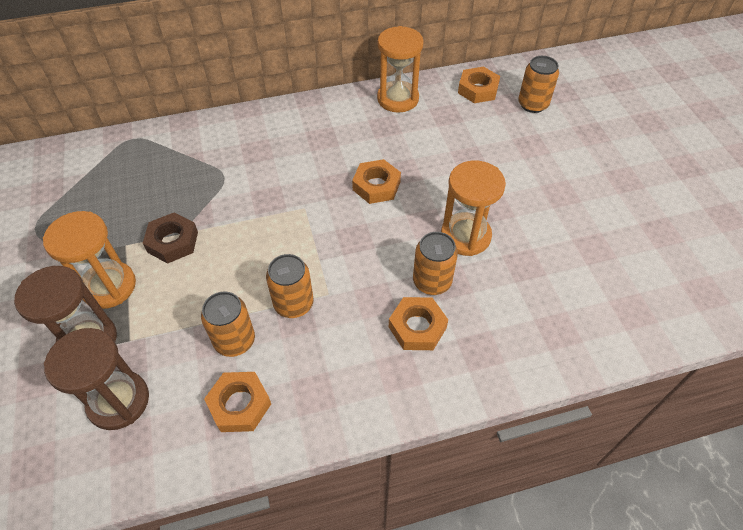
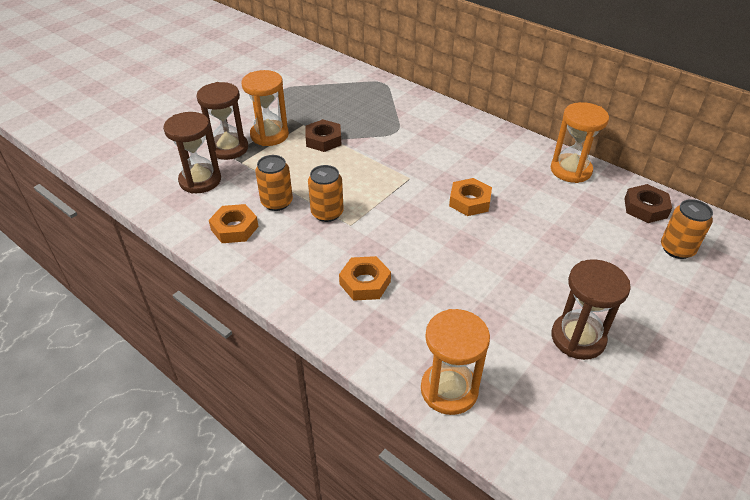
camera: 55 degrees right, 10 degrees down
(432, 281) = (413, 272): orange can -> none
(465, 236) = (476, 271): orange hourglass -> orange hourglass (449, 390)
(478, 89) = (645, 208): orange nut -> brown nut
(580, 220) = (578, 338): none -> brown hourglass

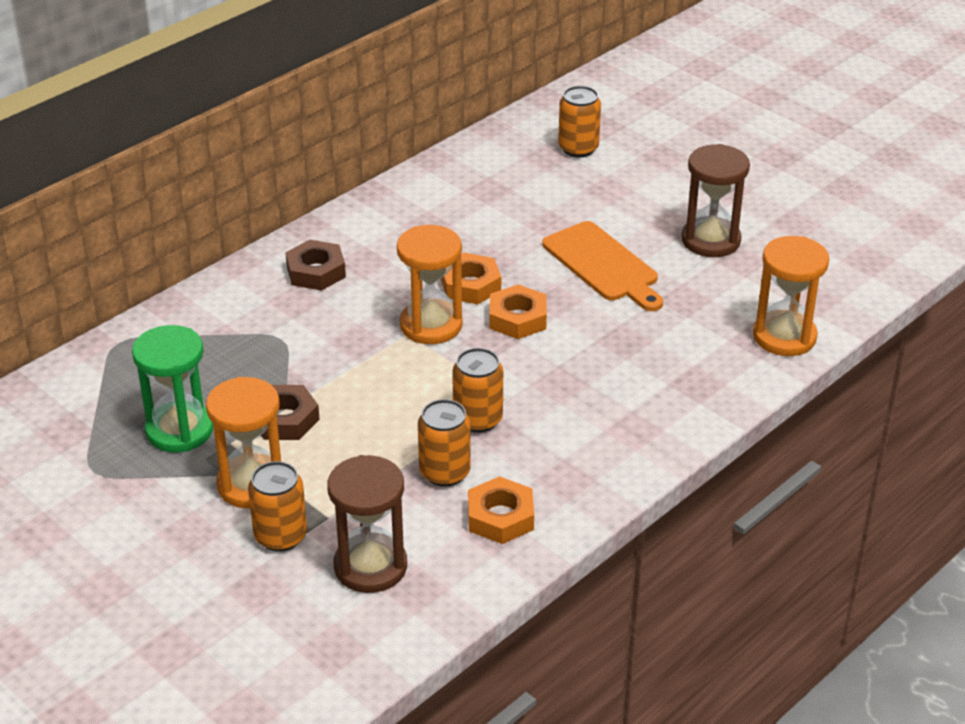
camera: 85 degrees left, 5 degrees down
(228, 148) = (280, 536): brown hourglass -> orange can
(313, 108) = (179, 430): none -> green hourglass
(365, 282) = (622, 389): orange nut -> orange nut (517, 318)
(517, 268) = (603, 265): none -> orange cutting board
(570, 170) = (418, 192): orange hourglass -> orange hourglass (431, 325)
(645, 208) = (503, 152): brown nut -> brown nut (316, 271)

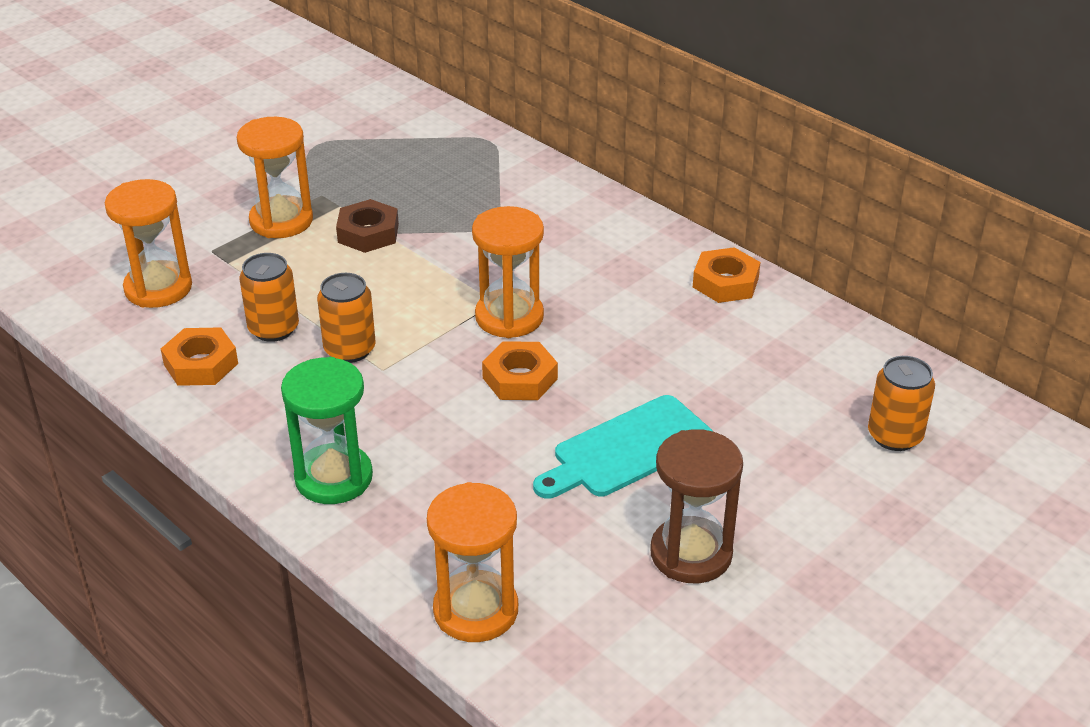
camera: 90 degrees right, 0 degrees up
(179, 430) = (361, 180): green hourglass -> green hourglass (333, 478)
(280, 536) = (211, 239): orange can -> none
(316, 271) = (603, 240): brown nut -> none
(370, 566) = (158, 288): brown hourglass -> orange hourglass
(470, 285) = (582, 344): orange nut -> orange nut (725, 282)
(603, 265) = (627, 449): orange cutting board -> turquoise cutting board

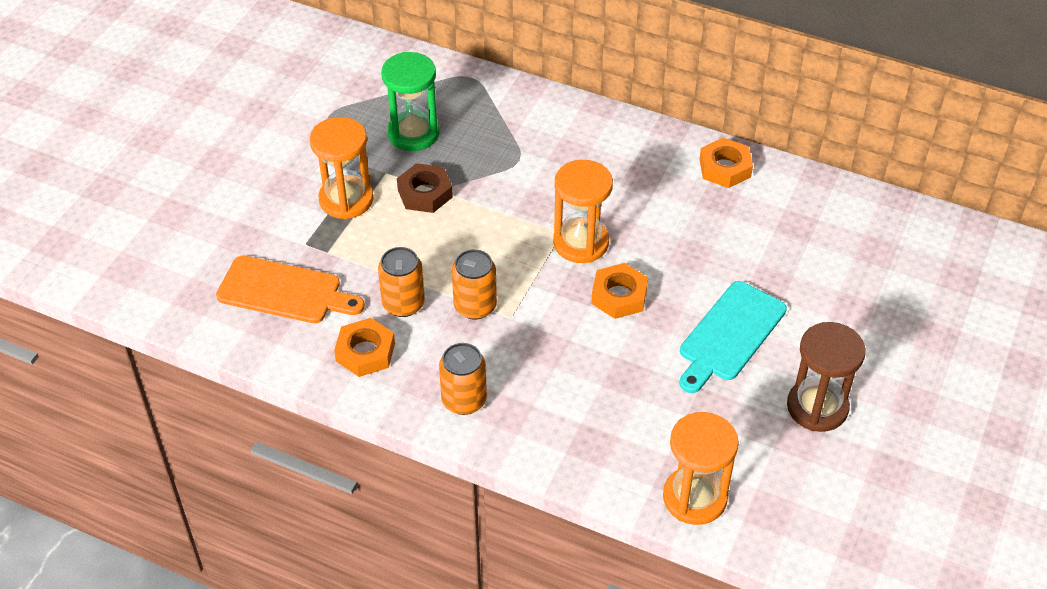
camera: 20 degrees left, 10 degrees up
(158, 288) = (284, 291): orange hourglass -> orange cutting board
(333, 478) = (530, 422): green hourglass -> green hourglass (413, 133)
(894, 436) = (907, 270): orange can -> orange can (464, 400)

